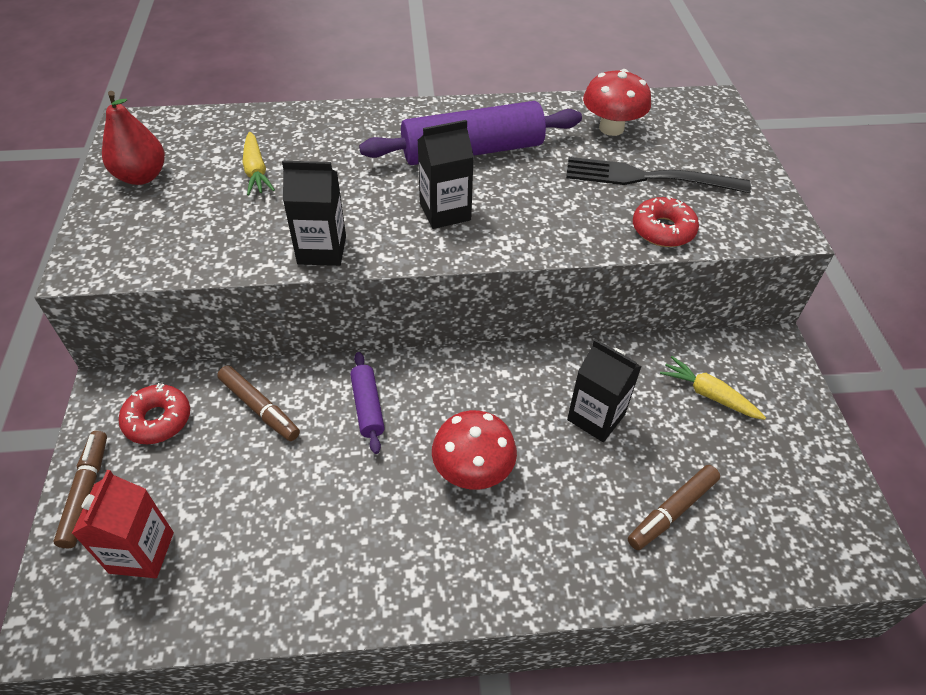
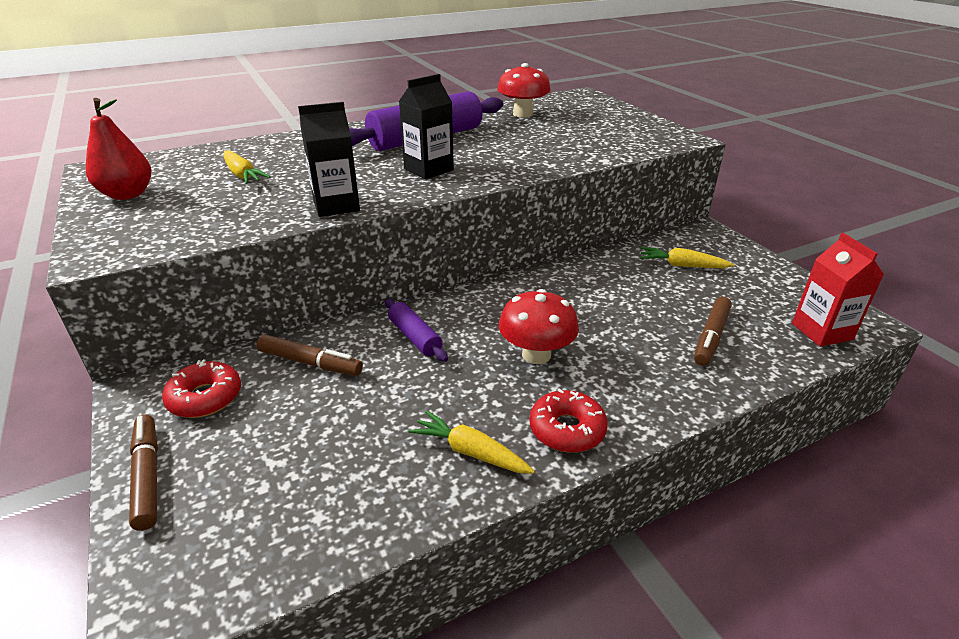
camera: 20 degrees left, 15 degrees down
(142, 552) = (239, 507): red carton -> red carton (822, 331)
(350, 568) = (470, 452): none -> yellow carrot
(596, 417) = (610, 297): black carton -> none
(647, 177) = (569, 131): black fork -> none
(663, 230) = (603, 151): red donut -> red donut (567, 429)

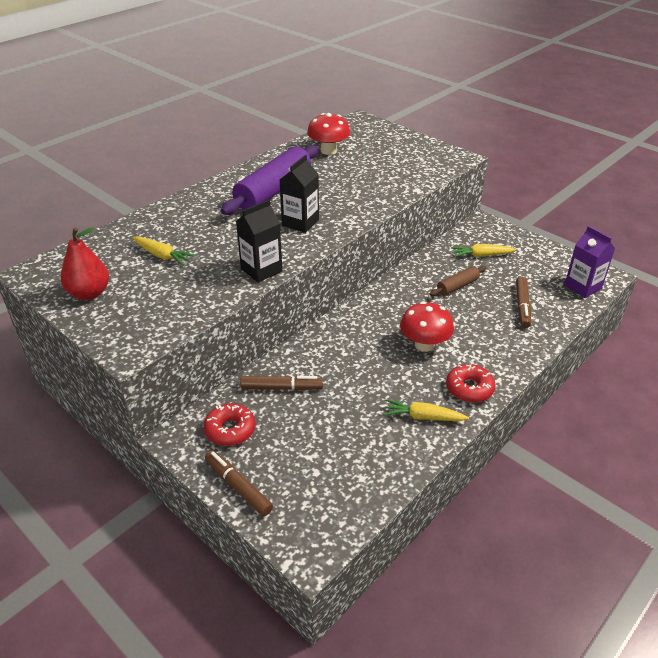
camera: 20 degrees left, 5 degrees up
(415, 337) = (339, 352): purple rolling pin -> none
(627, 294) = (457, 286): none -> brown rolling pin
(822, 331) = (582, 287): red carton -> purple carton

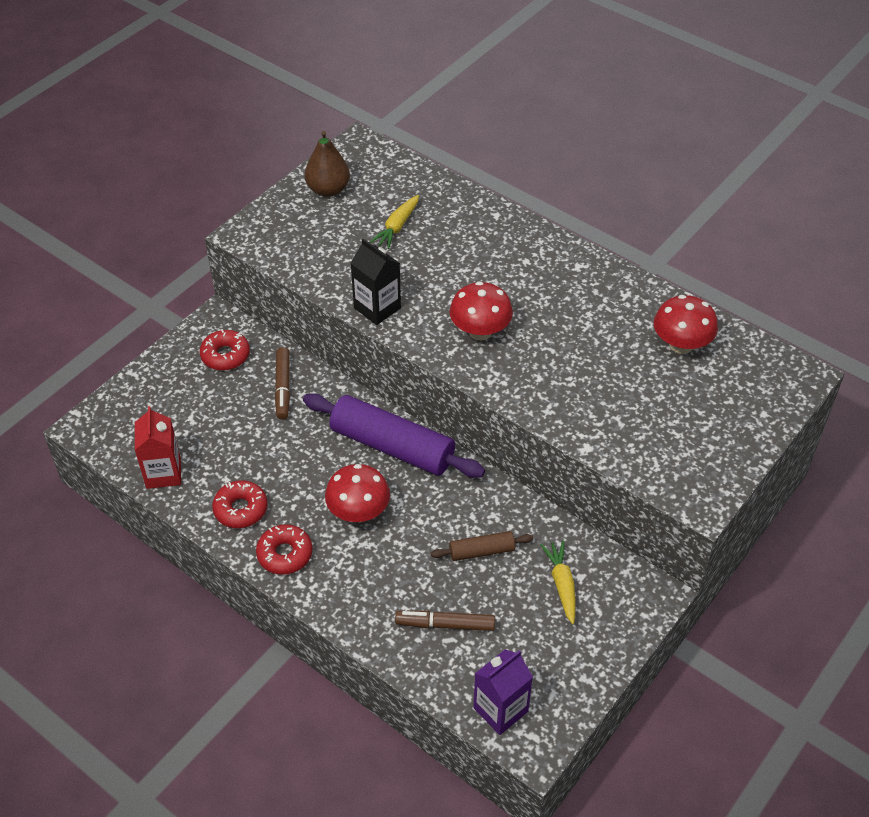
camera: 85 degrees right, 10 degrees up
(89, 293) = (328, 189): red pear -> brown pear
(238, 487) = (157, 371): brown marker -> none
(273, 191) = (553, 299): purple rolling pin -> purple rolling pin (392, 446)
(300, 223) = (480, 331): black carton -> red mushroom
(379, 476) = (163, 473): none -> red carton
(423, 417) = (241, 509): yellow carrot -> red donut
(457, 286) = (481, 551): brown rolling pin -> brown rolling pin turned 60 degrees counterclockwise

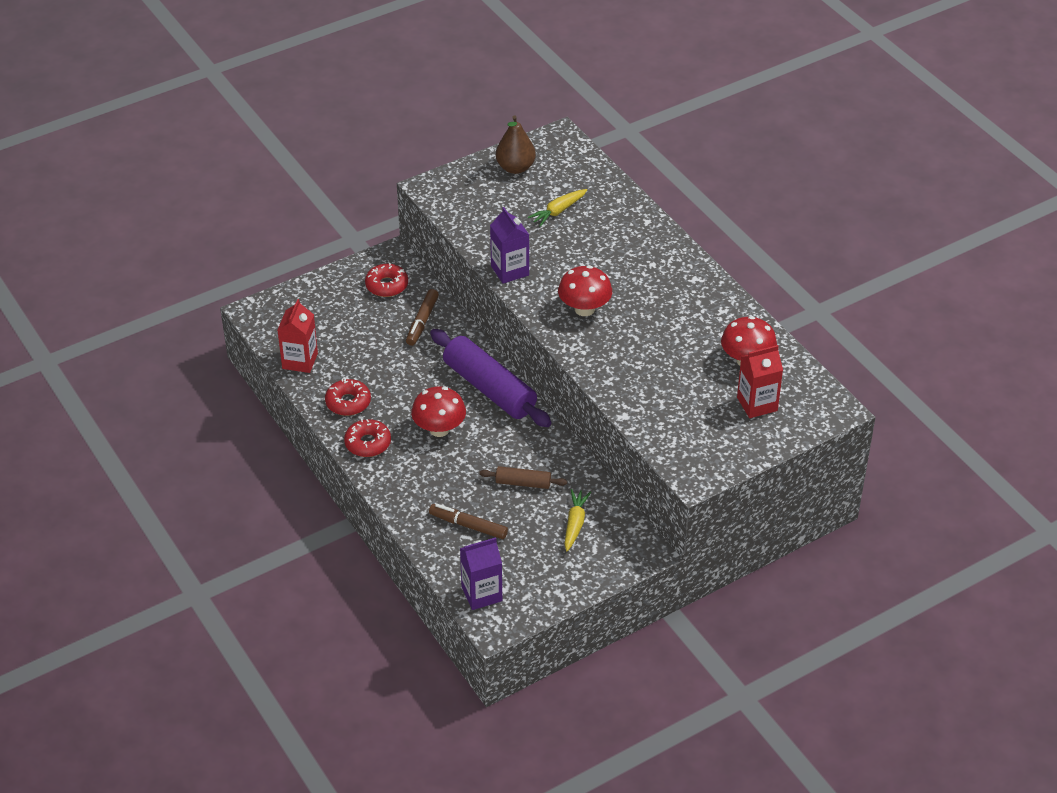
camera: 20 degrees right, 5 degrees down
(377, 308) = (510, 270): black carton -> purple carton
(719, 392) = (757, 404): none -> red carton

